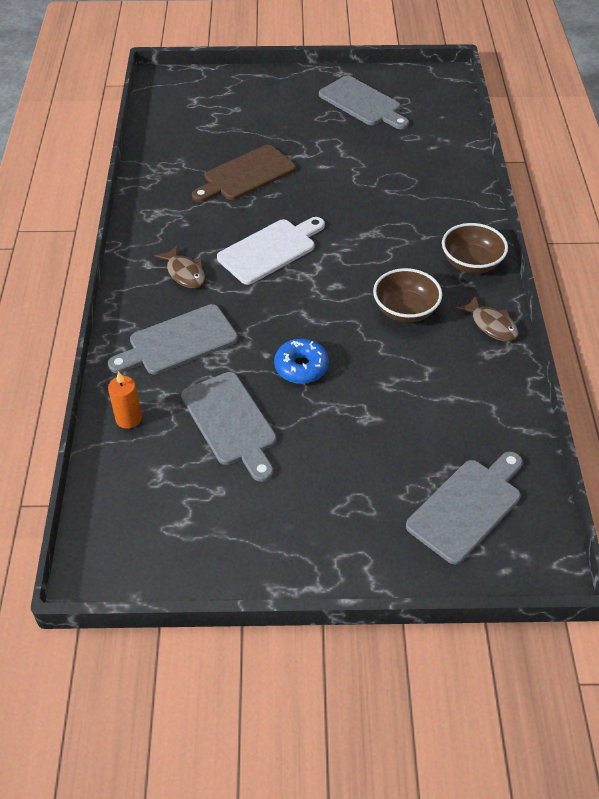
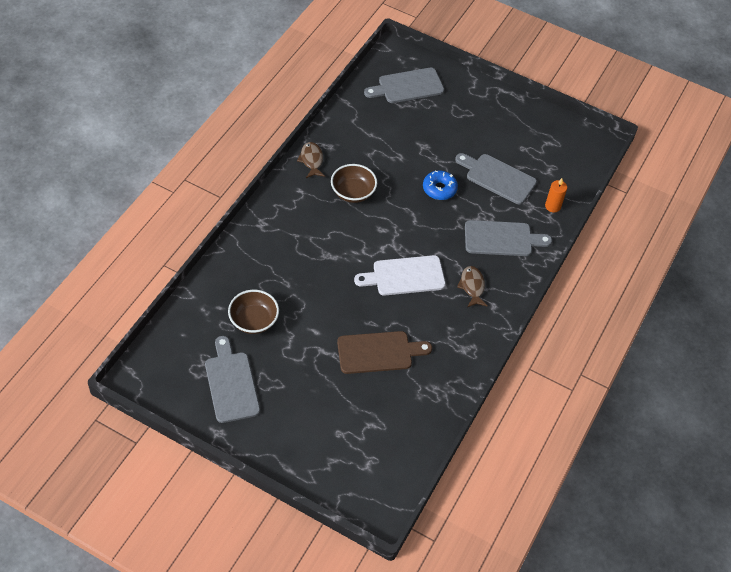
camera: 155 degrees left, 5 degrees up
(231, 422) = (497, 178): grey cutting board -> grey cutting board turned 60 degrees counterclockwise
(471, 263) = (285, 202): brown bowl -> brown bowl (254, 321)

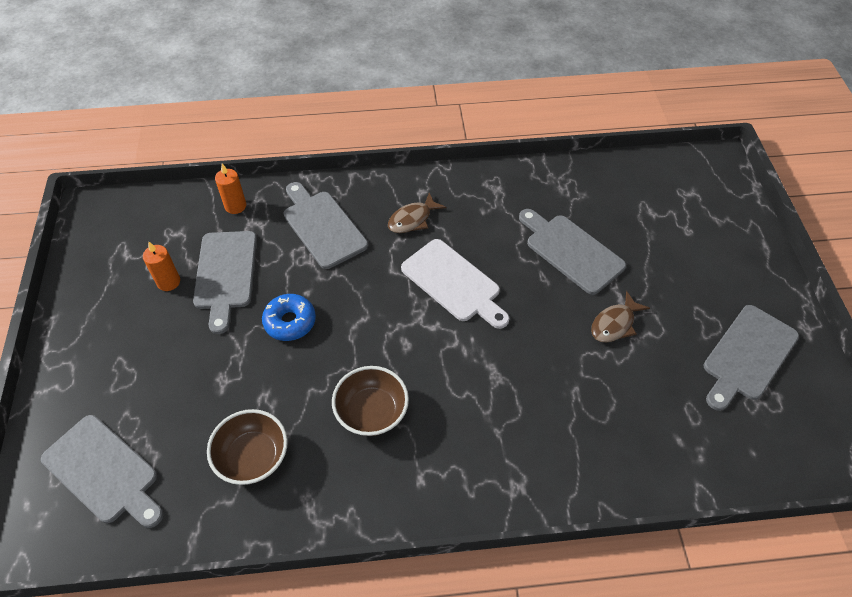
camera: 120 degrees left, 0 degrees up
(254, 321) = (656, 390): brown bowl -> brown bowl (253, 457)
(311, 160) = (352, 504): brown fish -> brown fish (614, 324)
(378, 352) = (571, 251): brown cutting board -> grey cutting board
(511, 152) = (168, 282): none -> orange candle

